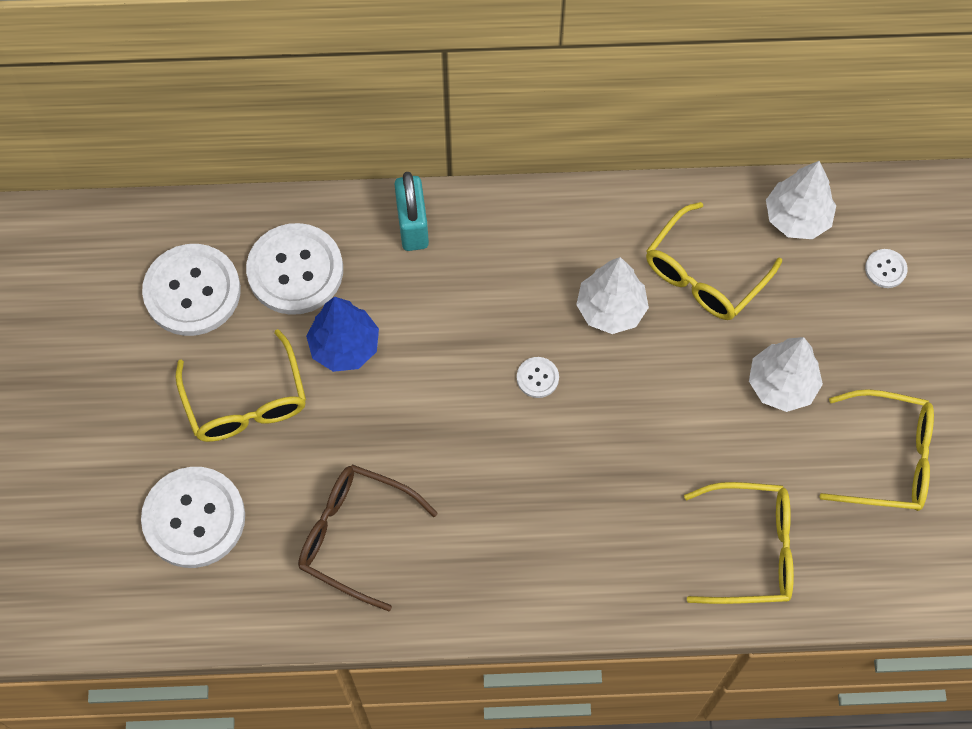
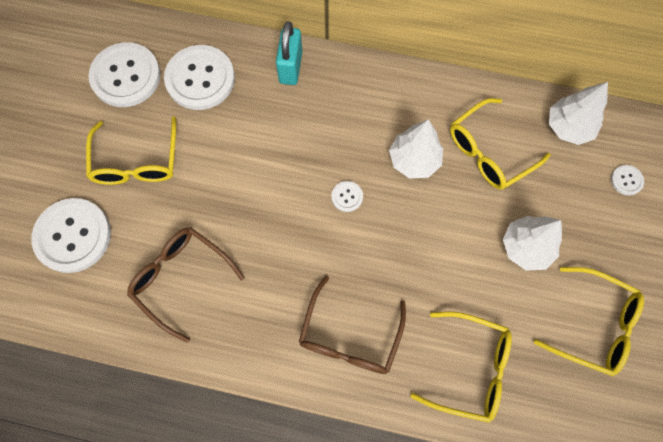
camera: 15 degrees right, 5 degrees up
(345, 346) = (217, 140): blue tree -> none
(592, 549) = (350, 335): none -> brown glasses

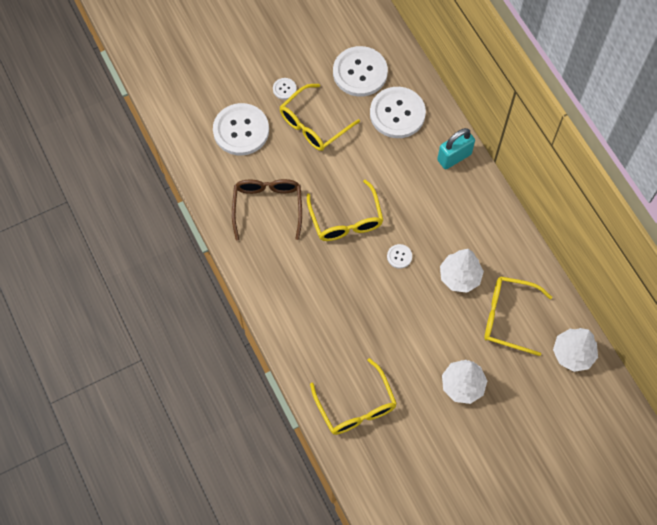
camera: 50 degrees right, 5 degrees down
(350, 335) = (316, 324): brown glasses -> none
(593, 325) = (447, 460): yellow glasses -> yellow glasses (346, 219)
(626, 180) = (567, 416): white button -> white button (284, 89)

